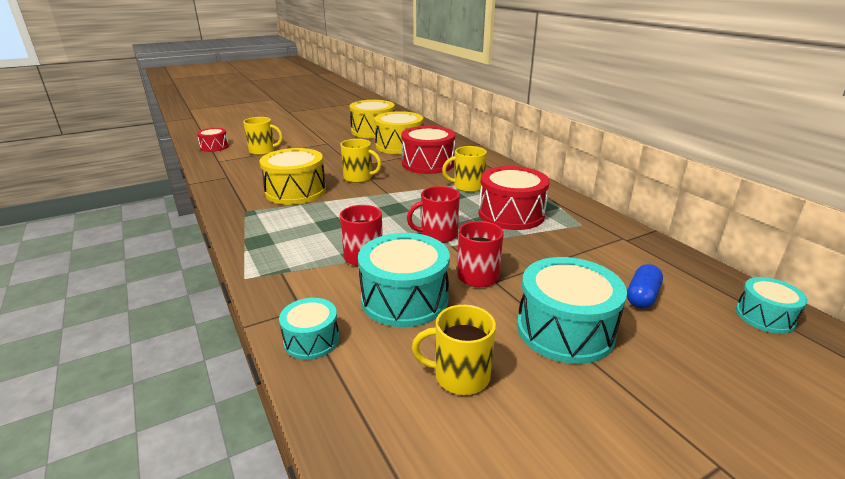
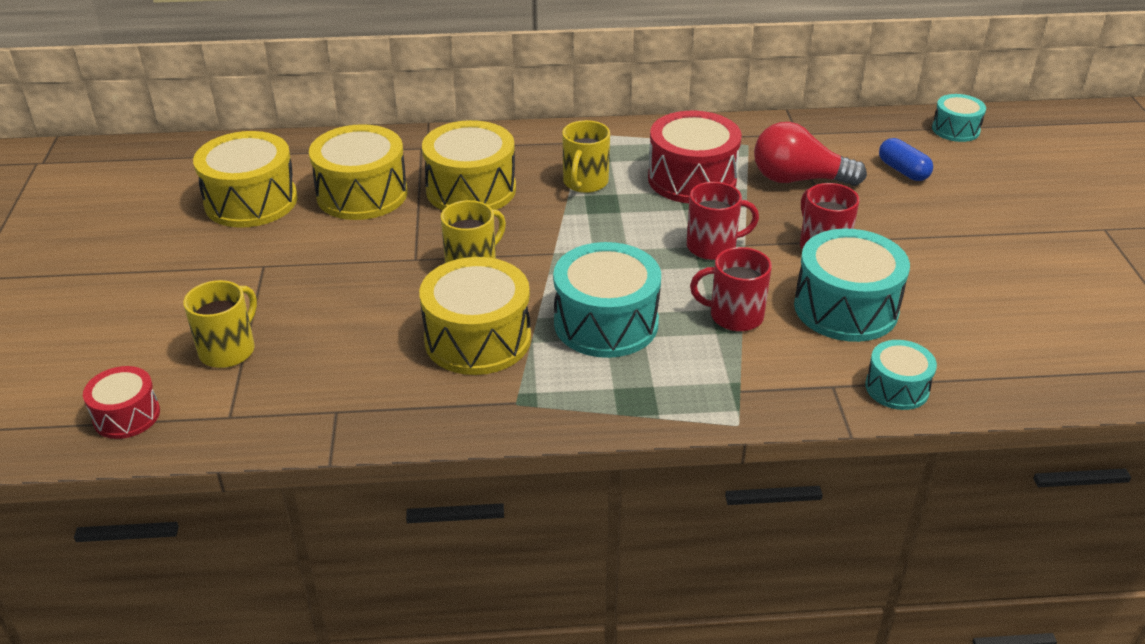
camera: 65 degrees left, 10 degrees up
(428, 164) = (471, 190): red drum -> yellow drum
(437, 235) = (713, 247): red mug -> red mug turned 105 degrees counterclockwise
(460, 376) = (982, 308): yellow mug -> none
(561, 251) = (798, 179): none -> red light bulb
(565, 330) = (937, 231): turquoise drum -> turquoise drum (606, 323)

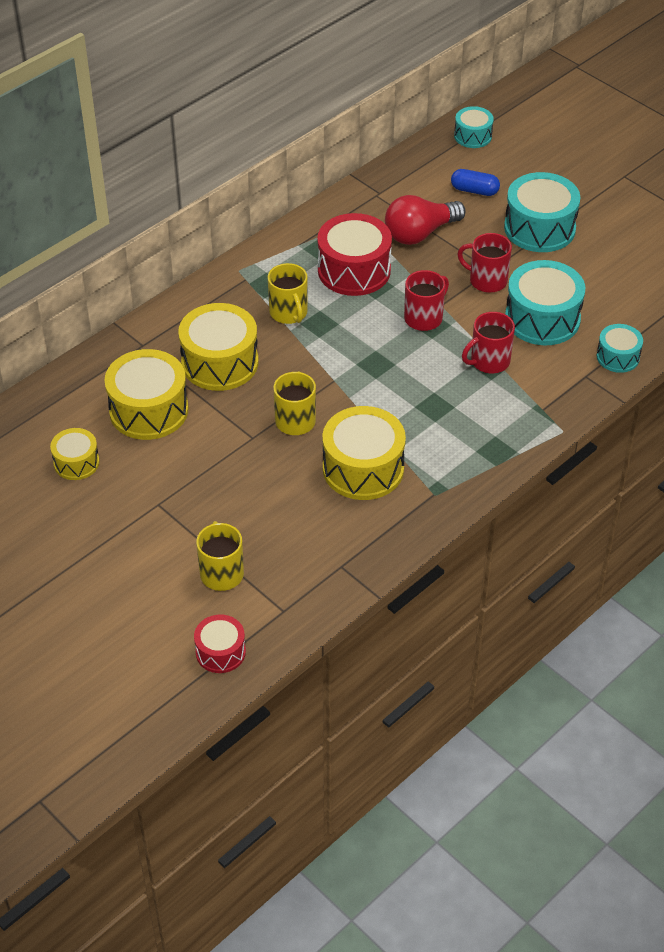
camera: 40 degrees left, 10 degrees up
(251, 201) = (76, 462): yellow drum -> yellow drum, size x0.56
(606, 323) = (423, 411): turquoise drum -> turquoise drum (539, 228)

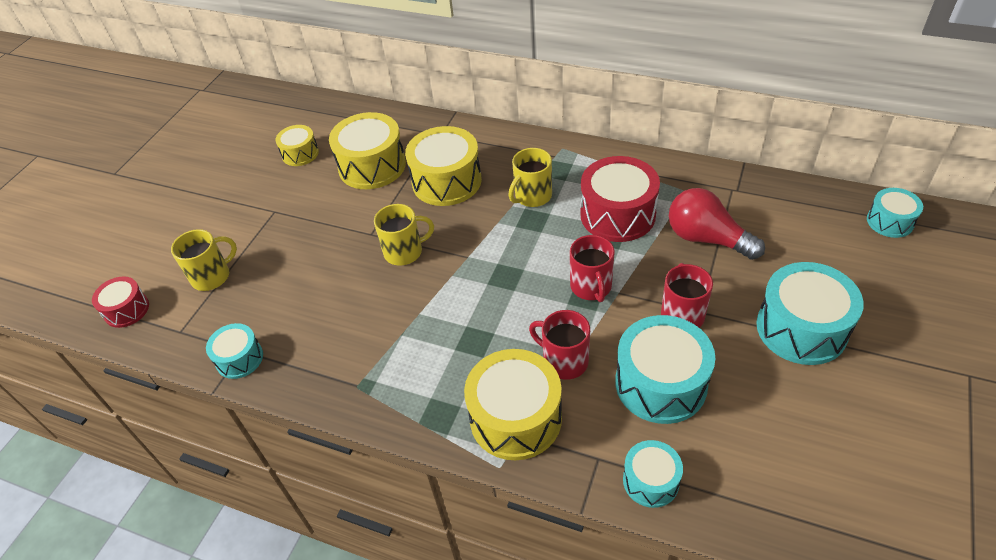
camera: 70 degrees right, 0 degrees up
(350, 569) = (239, 358): none -> turquoise drum
(363, 468) = (367, 319): yellow drum -> yellow drum (515, 418)
(424, 318) = (591, 287): red mug -> red mug turned 60 degrees clockwise
(474, 190) = (808, 254): blue capsule -> none

